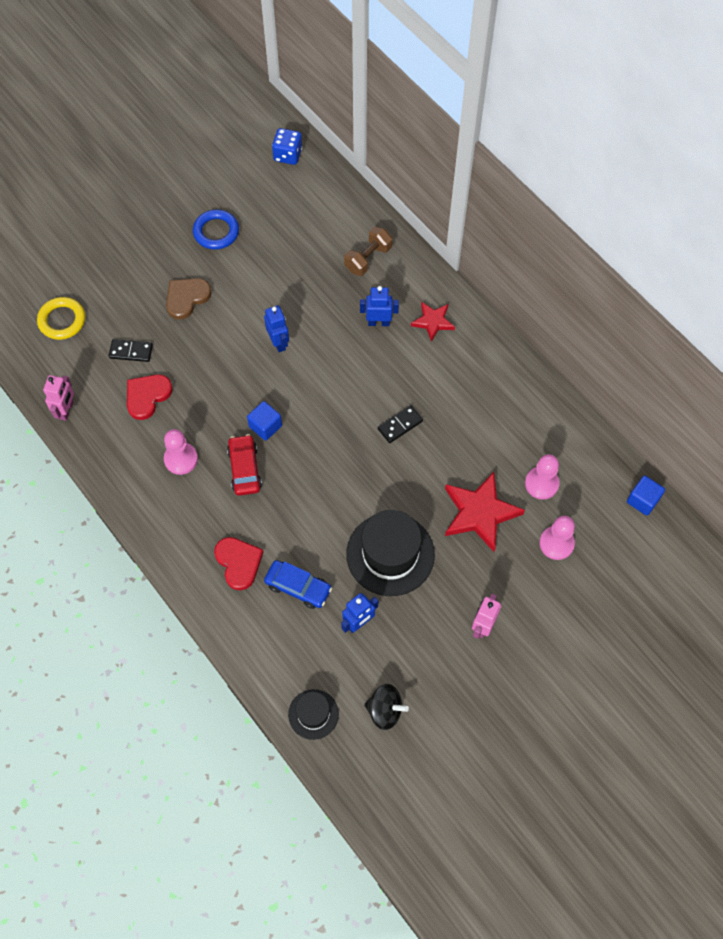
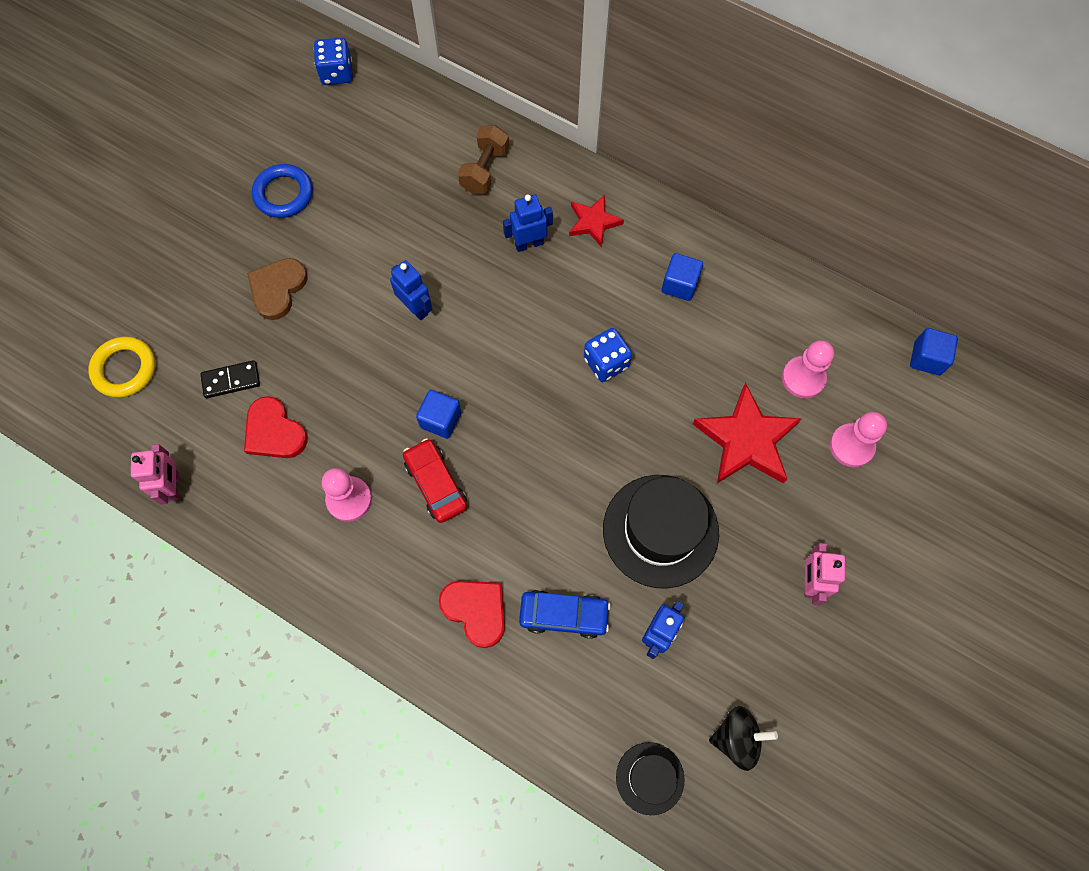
camera: 20 degrees left, 5 degrees up
(147, 396) = (274, 432): red heart -> red heart turned 60 degrees counterclockwise
(400, 425) = (606, 363): black domino -> blue dice
(478, 387) = (679, 285): none -> blue cube

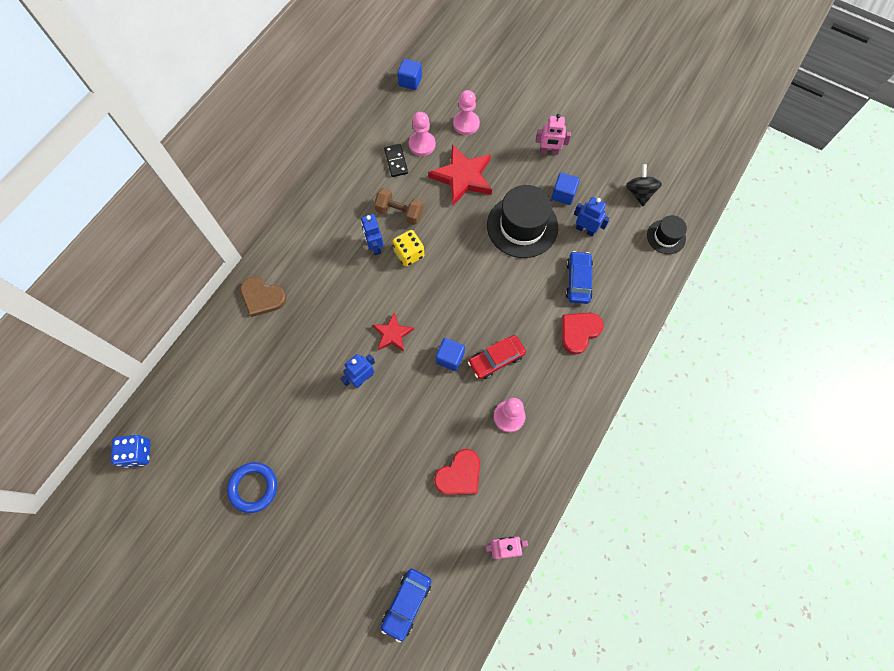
camera: 90 degrees left, 0 degrees up
(125, 369) = (406, 603): yellow ring -> blue car
(231, 380) = (418, 512): black domino -> black domino (396, 161)
(277, 289) = (340, 484): brown heart -> brown heart (262, 297)
(485, 170) = (248, 333): brown dumbbell -> brown dumbbell (399, 212)
(529, 244) = (314, 302): blue robot -> blue robot (375, 246)
(593, 222) = (300, 259): red star -> red star (392, 334)
(606, 363) = (409, 254): blue dice -> yellow dice
(679, 285) = (353, 208): blue cube -> blue cube (563, 194)

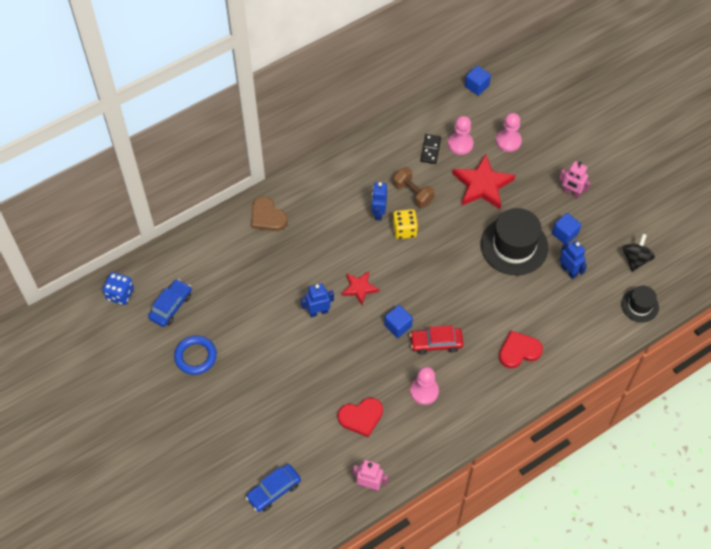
camera: 25 degrees right, 10 degrees down
(578, 281) = (540, 310): blue car -> blue car (171, 306)

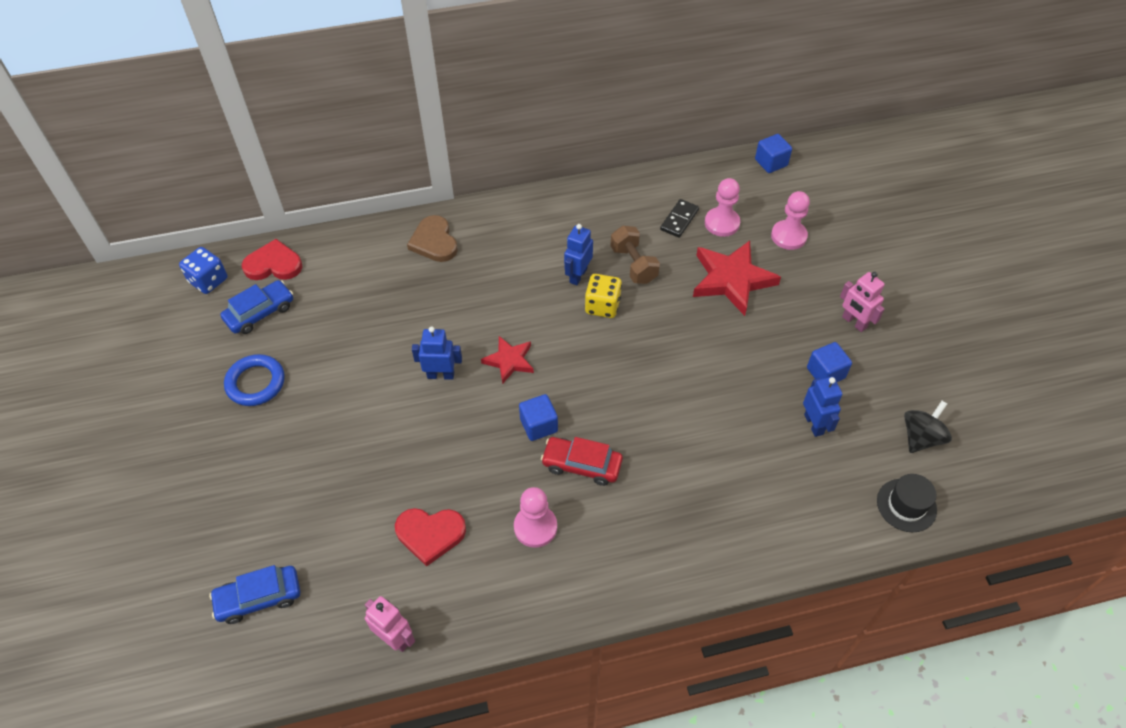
camera: 20 degrees right, 5 degrees down
(514, 246) = (746, 368): black hat -> none
(519, 351) = (697, 513): red heart -> red heart (273, 264)

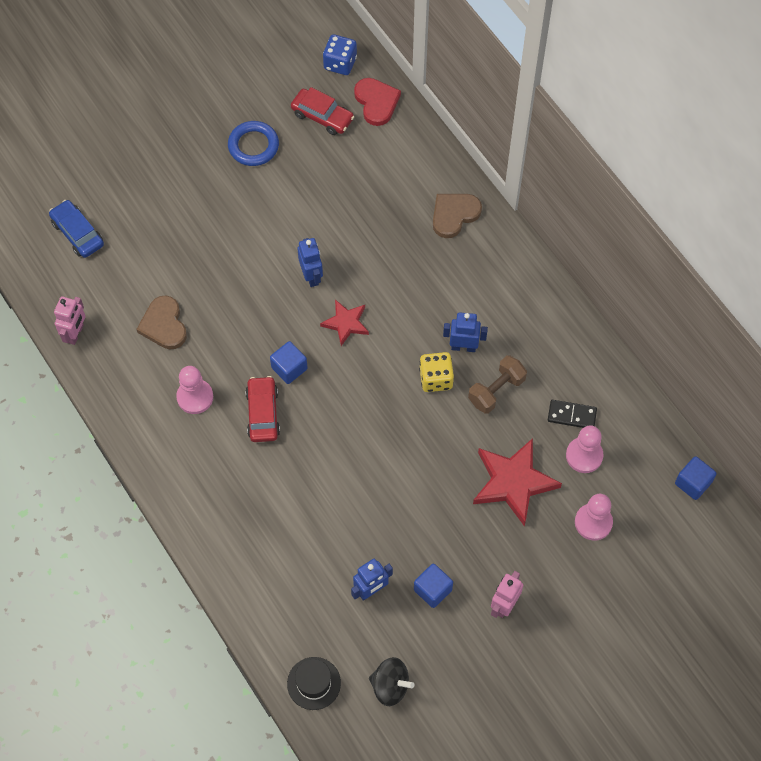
camera: 70 degrees right, 10 degrees up
(260, 313) = (322, 116): blue car -> red car
(430, 534) = (164, 325): red heart -> brown heart

